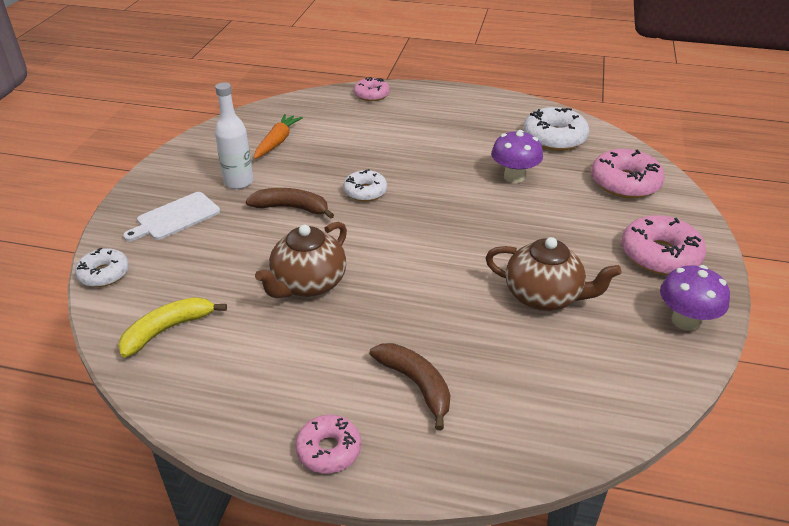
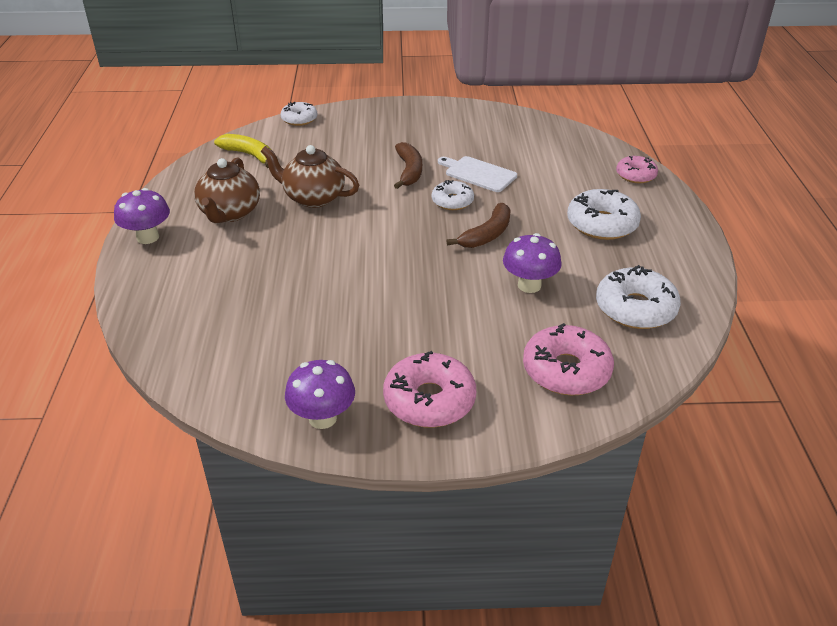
camera: 75 degrees right, 0 degrees up
(175, 217) = (373, 127): white cutting board -> white cutting board (478, 173)
(238, 182) = (434, 141): white bottle -> none
(277, 142) = (507, 144): orange carrot -> none
(329, 450) = (148, 237): pink donut -> purple mushroom
(416, 385) = (211, 264): brown banana -> brown banana (487, 234)
(437, 126) = (602, 224): none -> white donut
(544, 296) = (333, 320): brown teapot -> brown teapot (230, 213)

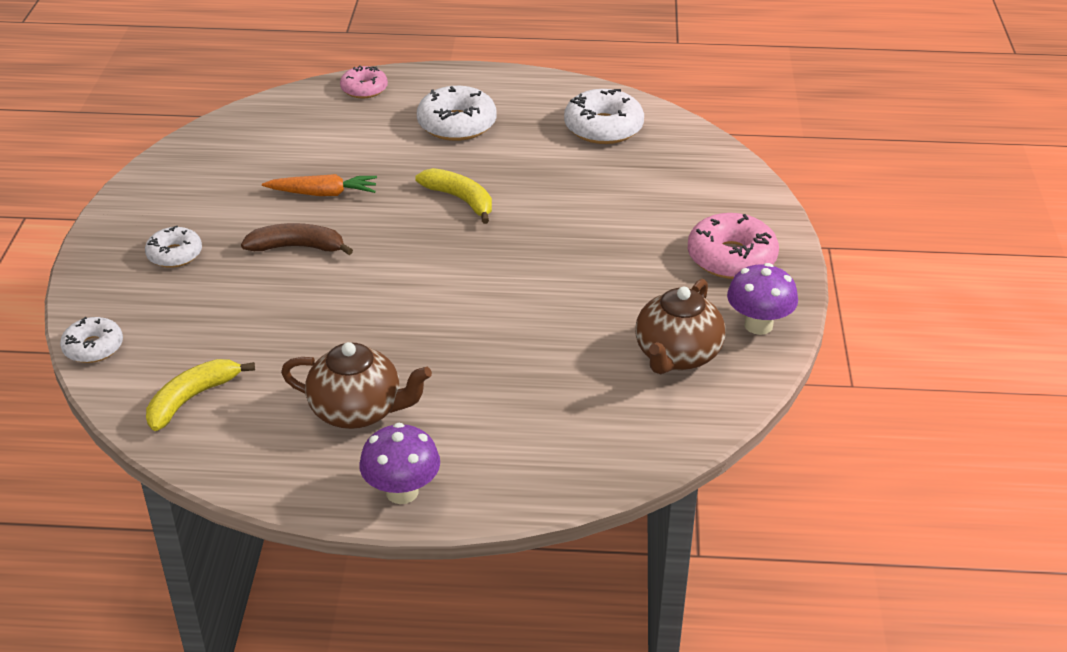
camera: 85 degrees left, 0 degrees up
(313, 198) = (339, 332): brown teapot -> brown teapot (677, 355)
(452, 201) = (382, 218): white donut -> white donut (175, 254)
(478, 173) = (323, 193): white cutting board -> orange carrot
(487, 234) = (460, 200): brown banana -> yellow banana
(529, 285) = (559, 182): purple mushroom -> none
(566, 370) = (690, 177): pink donut -> none

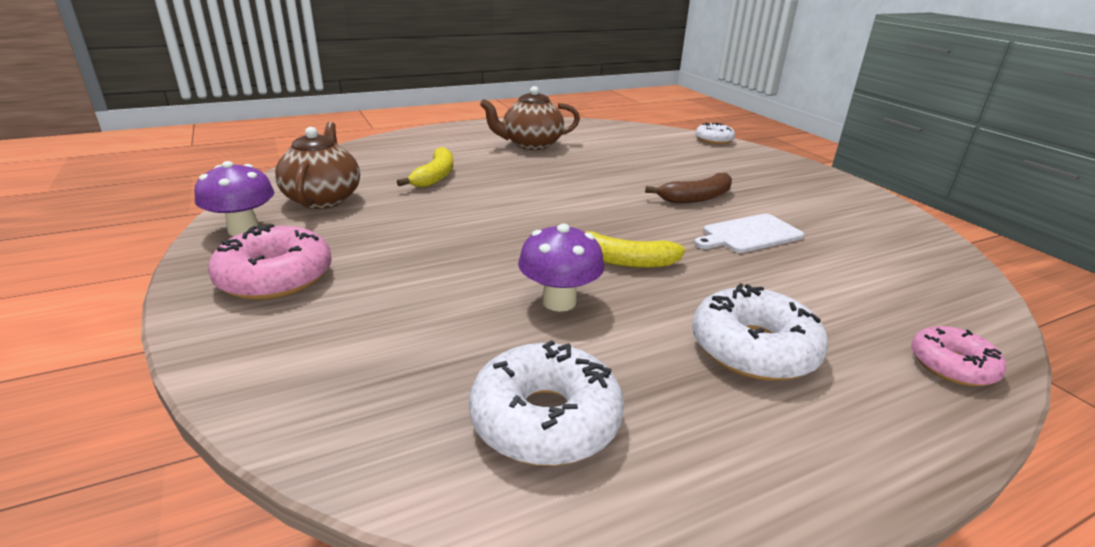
camera: 150 degrees right, 10 degrees down
(175, 254) = (765, 178): white donut -> none
(192, 399) = (627, 135): yellow banana -> yellow banana (435, 176)
(323, 193) = (749, 234): orange carrot -> white cutting board
(402, 492) = (472, 129): purple mushroom -> purple mushroom (559, 301)

